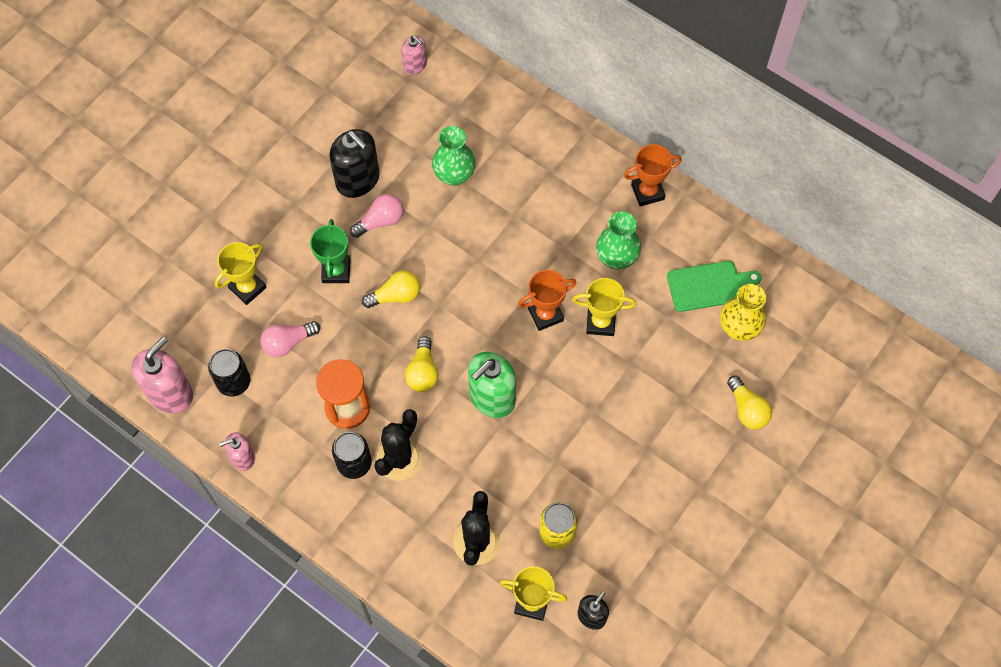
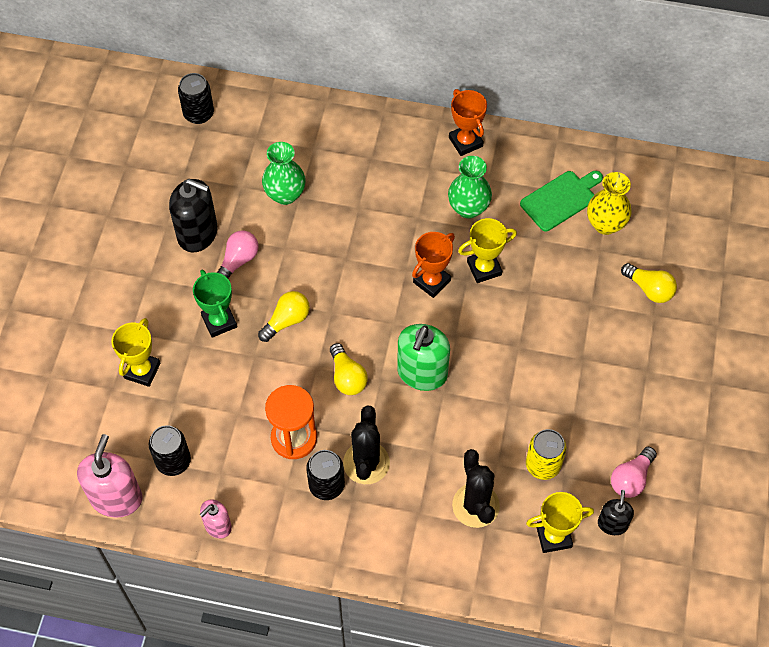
camera: 25 degrees left, 5 degrees down
(288, 342) = (207, 404): pink light bulb -> pink light bulb (631, 478)
(415, 65) = (198, 114): pink soap dispenser -> black can
(647, 192) = (465, 142): orange trophy -> orange trophy turned 75 degrees counterclockwise

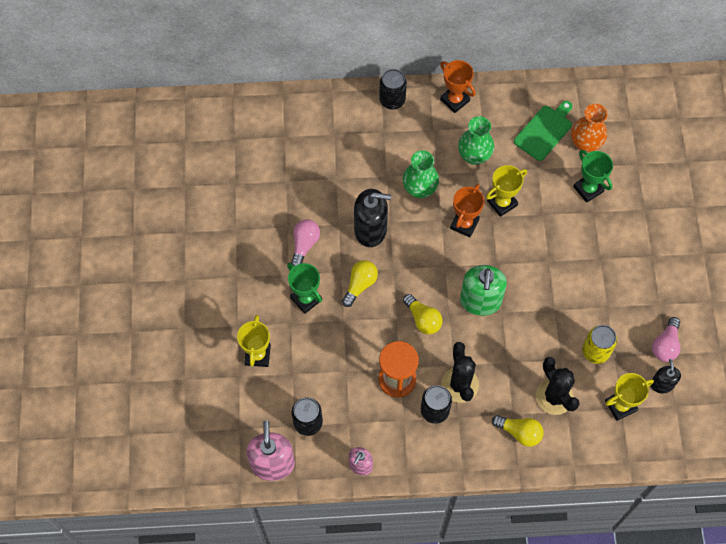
camera: 15 degrees left, 5 degrees up
(197, 233) = (264, 229): black soap dispenser -> black soap dispenser (370, 230)
(198, 114) = (230, 126): black can -> black can (392, 100)
(285, 194) = (324, 179): green vase -> green vase (419, 189)
(592, 276) = (588, 189): none -> green trophy
(605, 224) = (585, 143): yellow vase -> orange vase
(649, 289) = (635, 189): yellow light bulb -> yellow light bulb (519, 432)

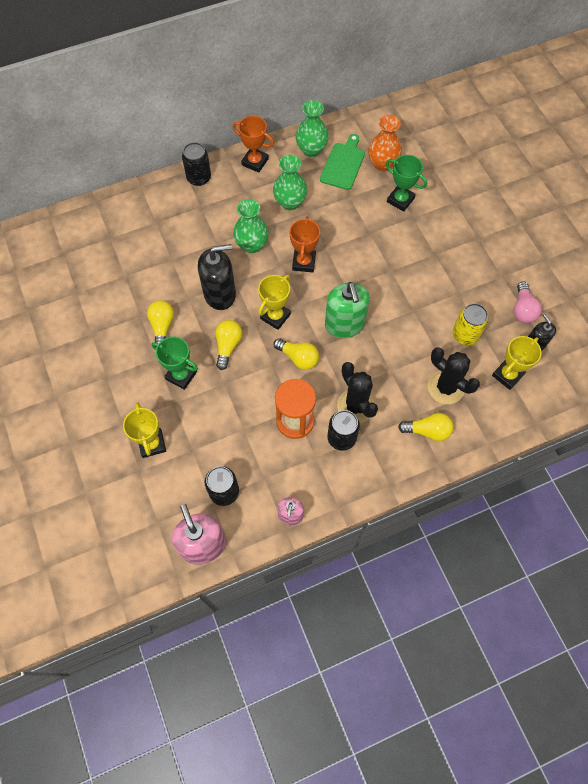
camera: 20 degrees left, 0 degrees up
(304, 244) = (162, 327): pink light bulb -> yellow light bulb
(502, 203) = (330, 234): yellow trophy -> yellow trophy (275, 316)
(517, 105) = (311, 150): none -> green vase

